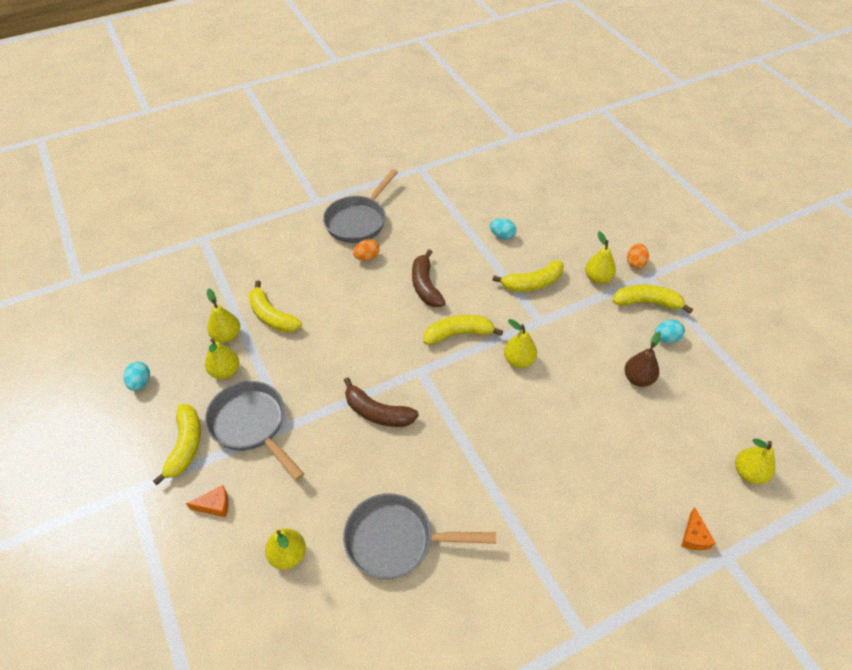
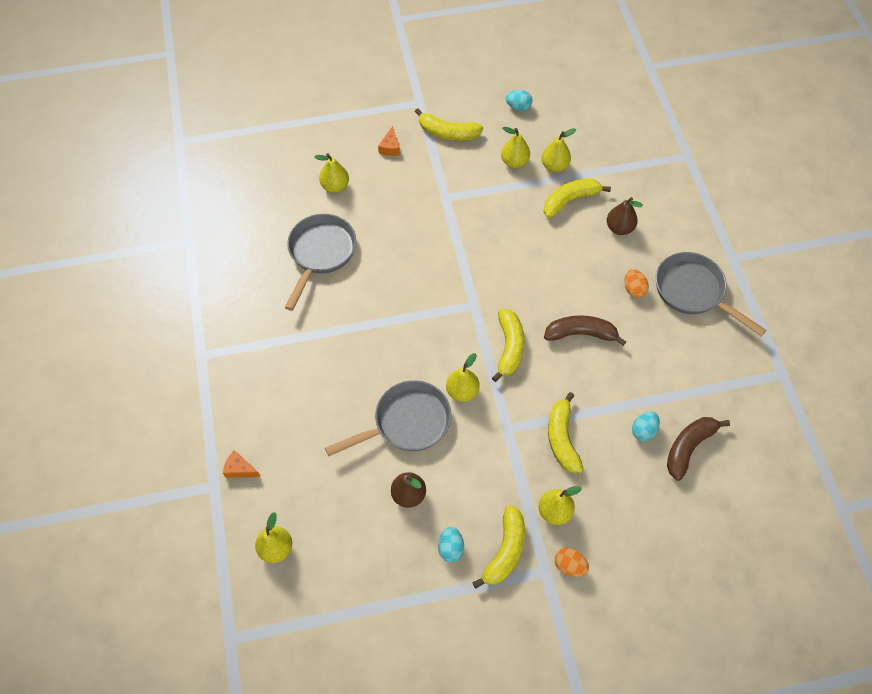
camera: 105 degrees right, 10 degrees up
(251, 425) = (454, 175): grey pan -> grey pan (406, 423)
(299, 275) = (619, 228): none -> brown pear
(377, 412) = (439, 263): brown banana -> brown banana (688, 447)

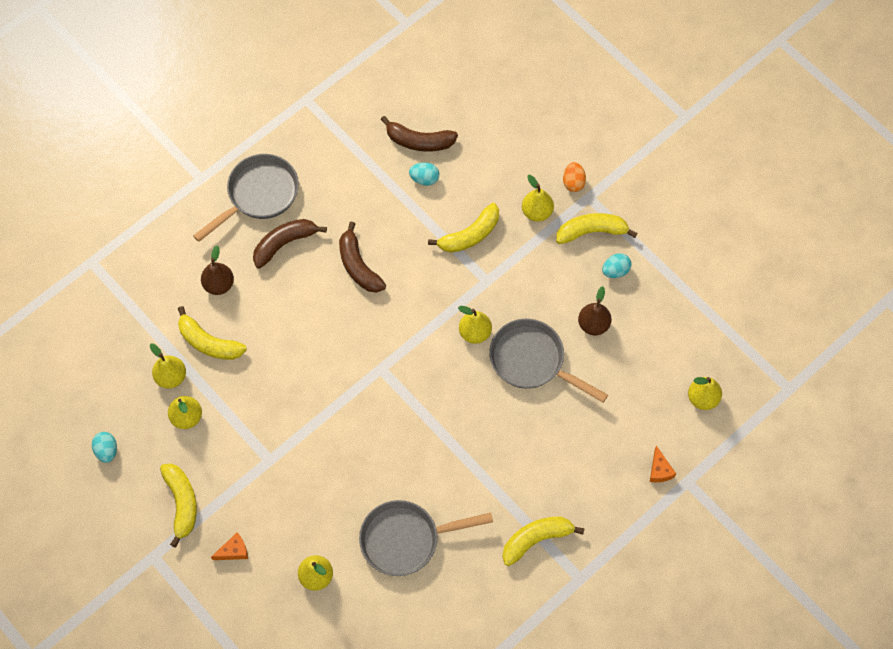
camera: 120 degrees left, 5 degrees up
(509, 347) = (408, 316): yellow banana -> yellow banana (536, 539)
(633, 289) = (284, 243): orange egg -> brown banana
(693, 292) = (258, 195): grey pan -> grey pan turned 150 degrees counterclockwise

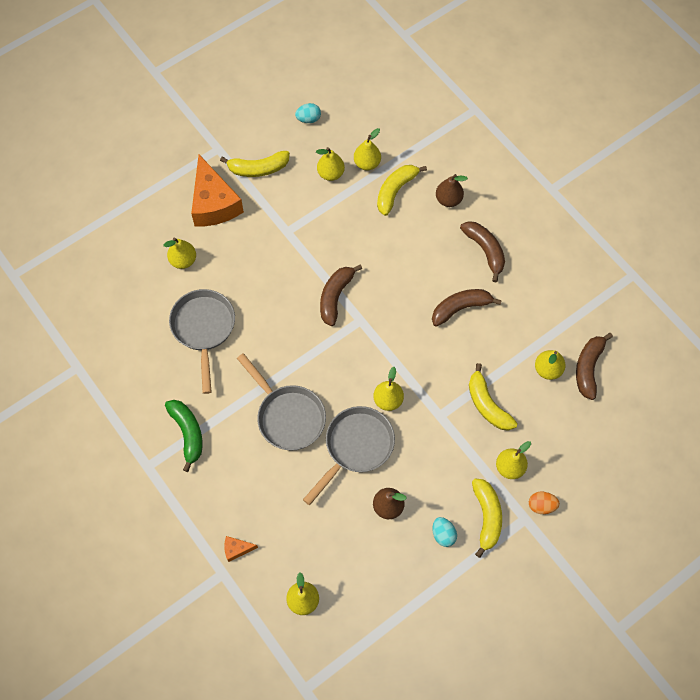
camera: 95 degrees right, 0 degrees up
(234, 551) = (213, 203): orange cheese -> orange cheese, size x2.42
(258, 195) = (534, 232): grey pan -> grey pan (288, 416)
(353, 397) = (335, 297): none -> brown banana
(424, 179) = (547, 370): turquoise egg -> yellow pear
(536, 539) = (188, 433): yellow banana -> green banana

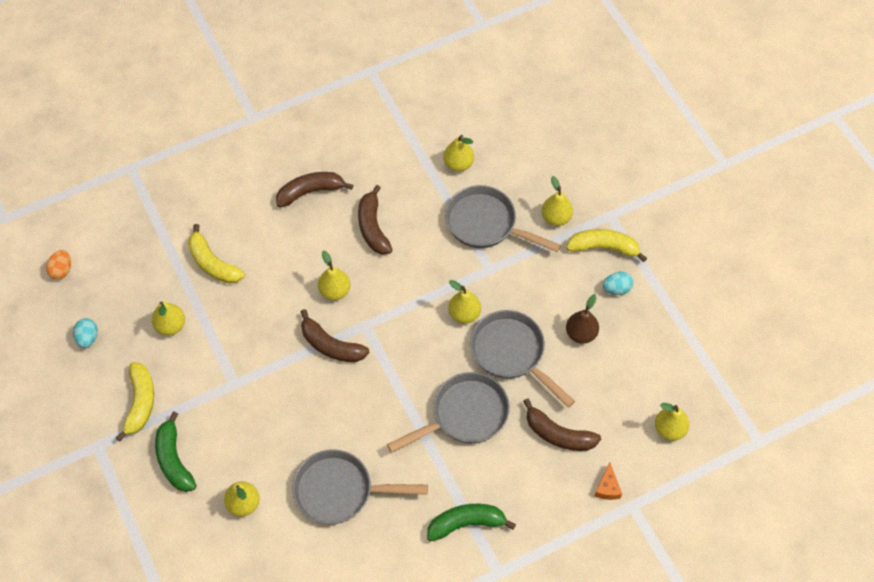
camera: 80 degrees left, 5 degrees down
(213, 203) = (174, 460): orange cheese -> green banana
(367, 163) = (168, 286): yellow pear -> yellow pear (335, 291)
(448, 200) = (239, 214): brown pear -> none
(487, 405) = (486, 224): yellow banana -> grey pan
(541, 505) = (599, 199): orange egg -> orange egg (61, 270)
(588, 368) = (463, 129): brown banana -> brown banana (558, 434)

